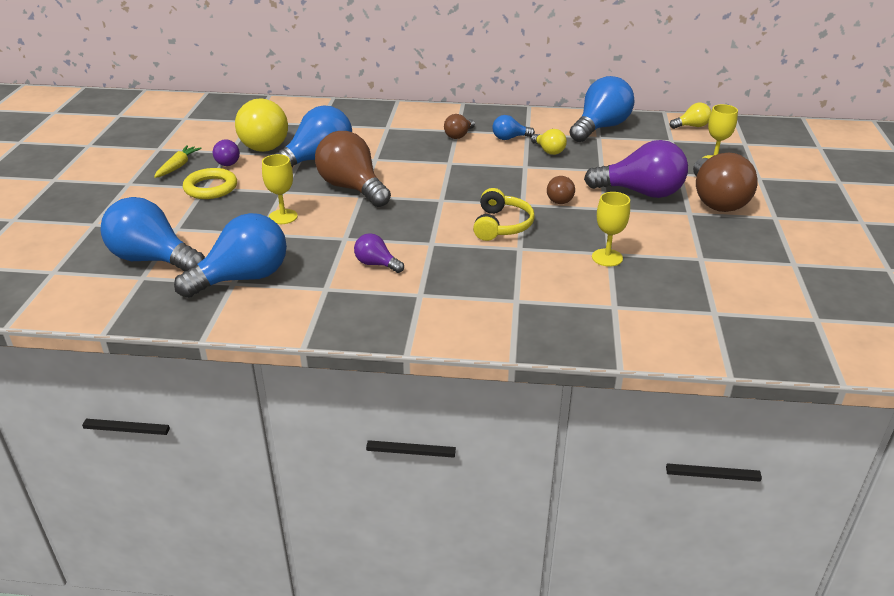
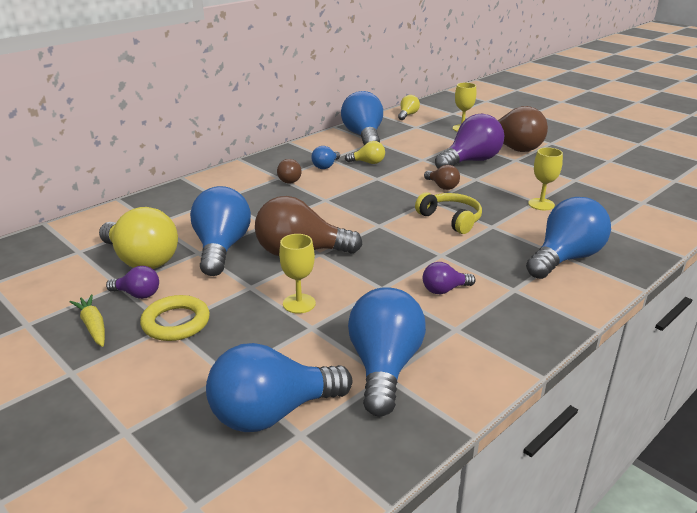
camera: 50 degrees left, 5 degrees down
(512, 303) = (565, 258): none -> blue light bulb

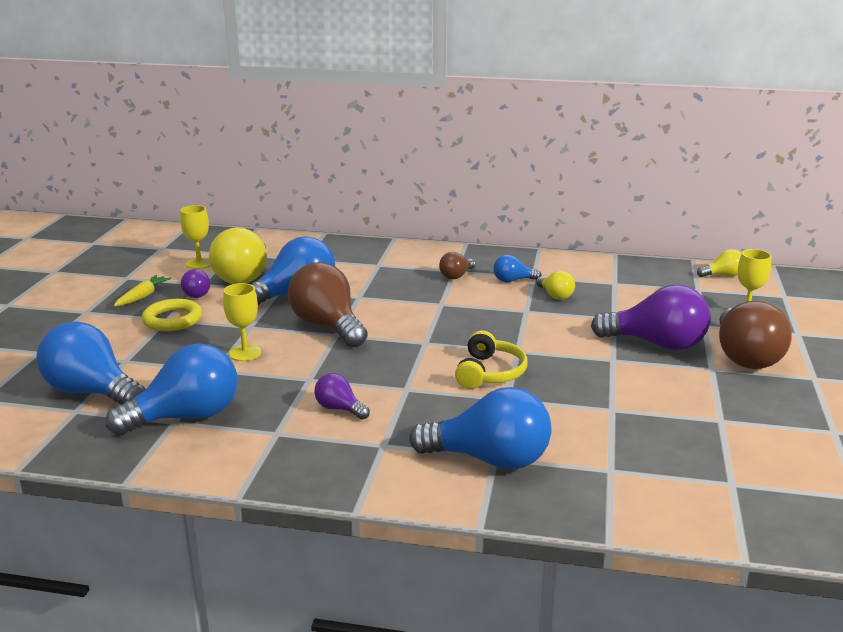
camera: 55 degrees right, 5 degrees down
(363, 136) = (617, 273): blue light bulb -> none
(442, 186) = (561, 347): brown light bulb -> none
(541, 204) = (608, 414): yellow goblet -> yellow goblet (199, 263)

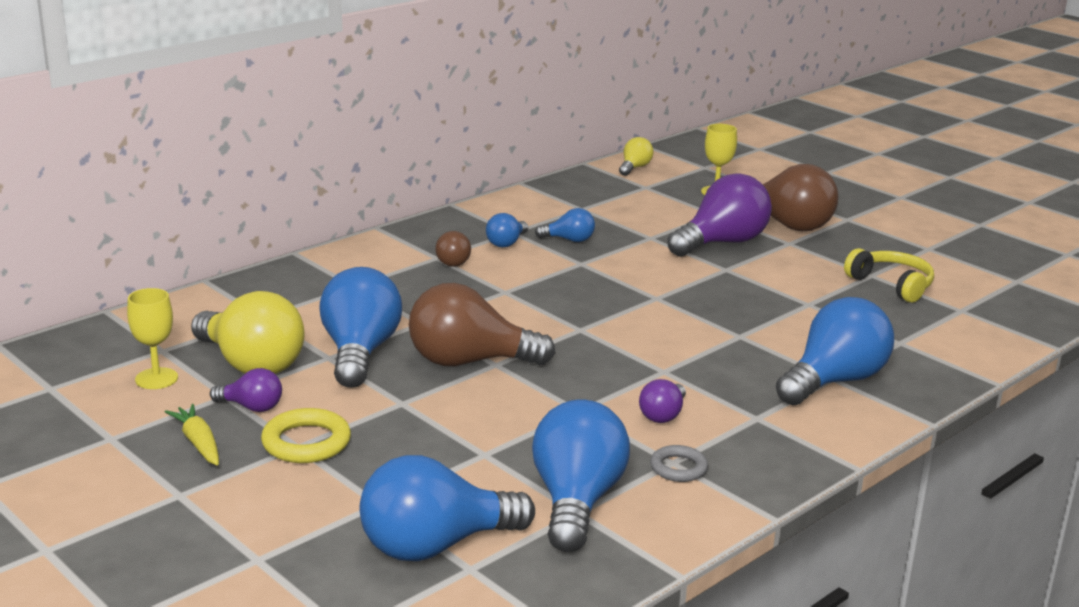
camera: 55 degrees left, 0 degrees up
(245, 353) = (467, 425): yellow goblet -> none
(270, 438) = (678, 468): none -> grey ring
(339, 409) = (663, 415): purple light bulb -> purple light bulb turned 45 degrees counterclockwise
(490, 373) = (683, 324): yellow headphones -> yellow headphones (892, 285)
(555, 295) = (569, 240): yellow light bulb -> blue light bulb

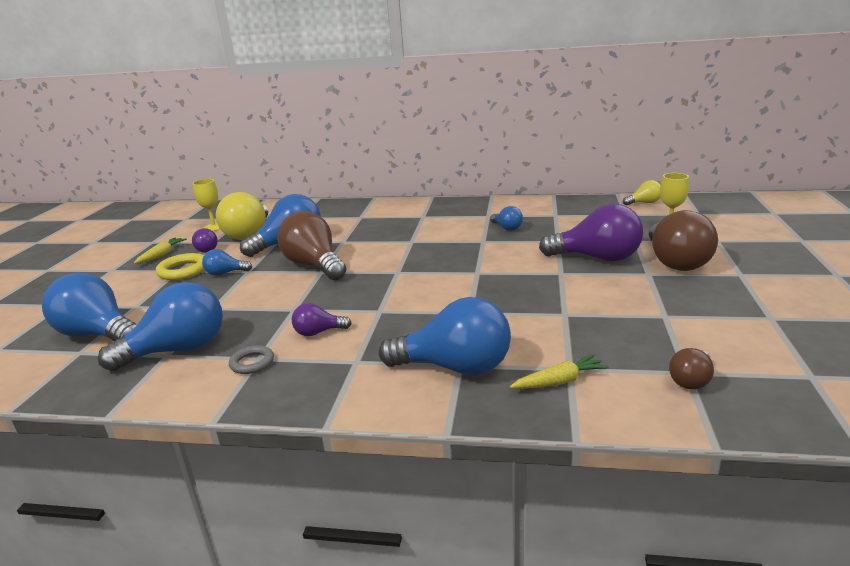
camera: 55 degrees right, 0 degrees up
(451, 261) = (424, 220): brown light bulb -> brown light bulb (691, 380)
(506, 243) = (471, 220): blue light bulb -> blue light bulb (225, 273)
(892, 285) = (666, 329): yellow headphones -> none
(914, 354) = (559, 381): none -> yellow carrot

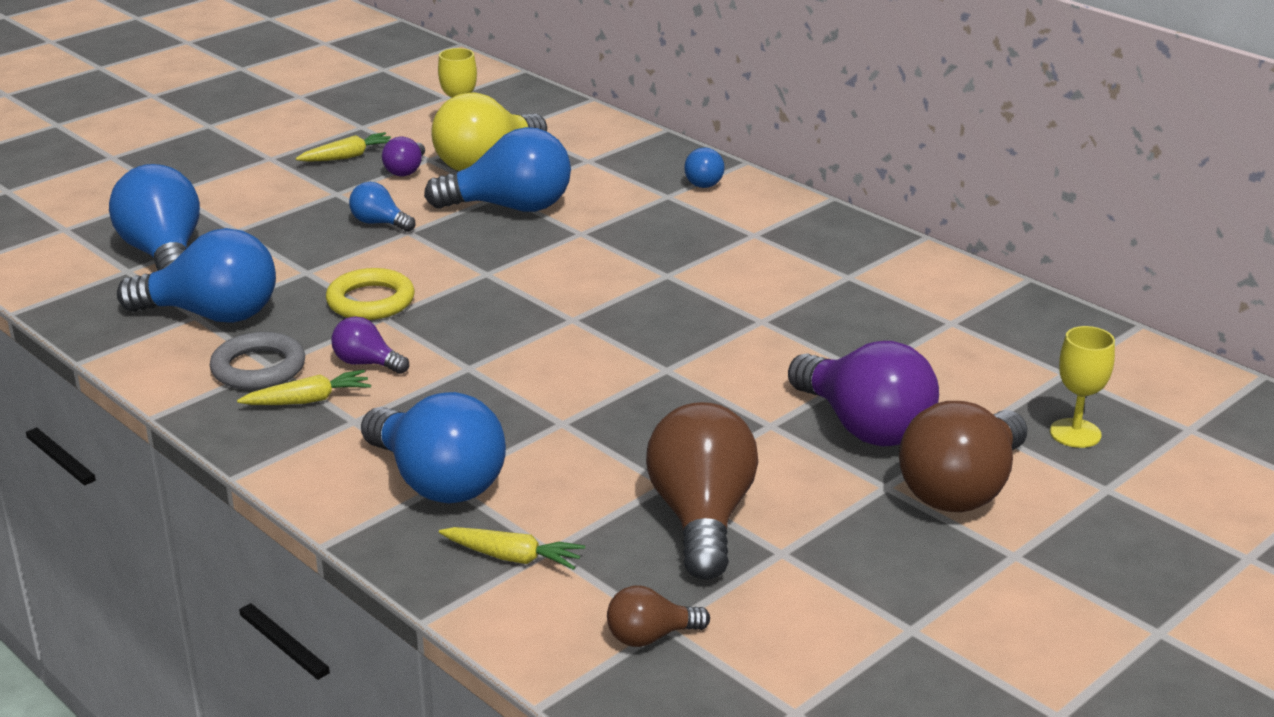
camera: 35 degrees right, 5 degrees up
(183, 270) = (341, 196): yellow ring -> yellow ring (370, 301)
(252, 363) = (258, 368): grey ring -> grey ring, size x1.55
(311, 364) = (308, 400): none -> yellow carrot
(314, 266) = (491, 260): brown light bulb -> brown light bulb (702, 518)
(507, 228) = (835, 313): blue light bulb -> blue light bulb (704, 182)
(644, 203) = (1144, 366): yellow light bulb -> none

